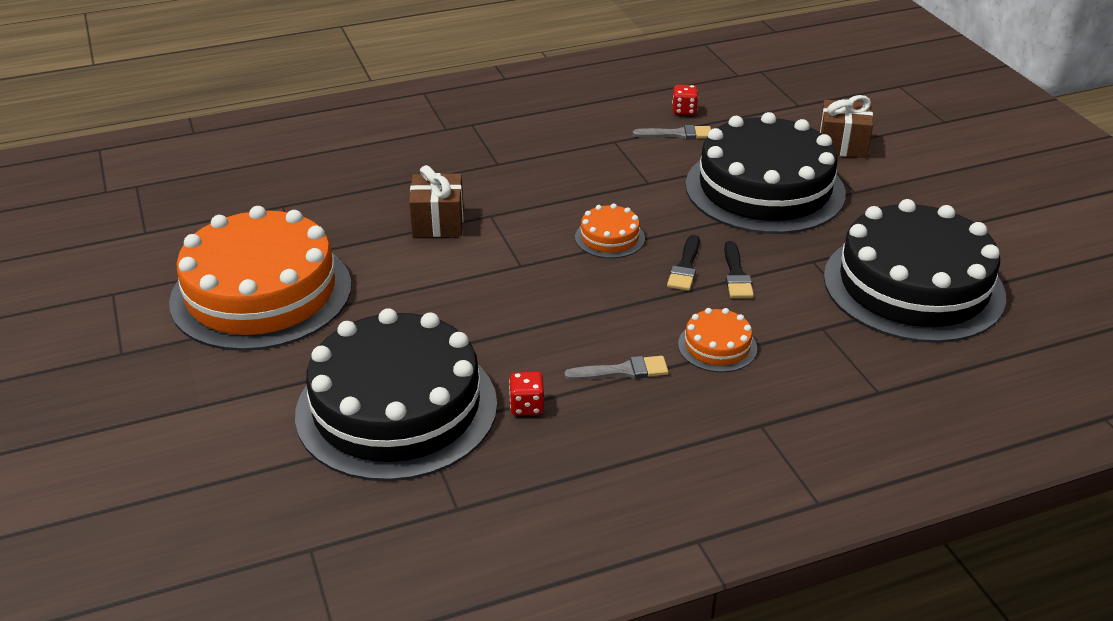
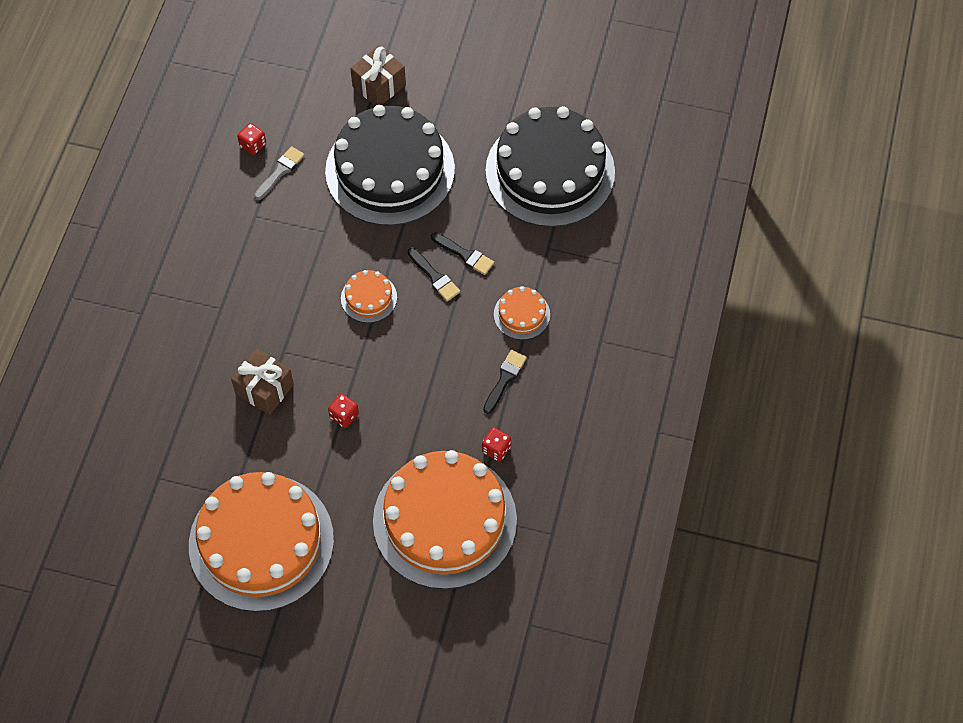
camera: 55 degrees left, 25 degrees up
(396, 408) = (444, 520): black cake -> orange cake
(458, 281) = (344, 415): none -> red dice
(623, 371) = (505, 379): grey brush -> black brush

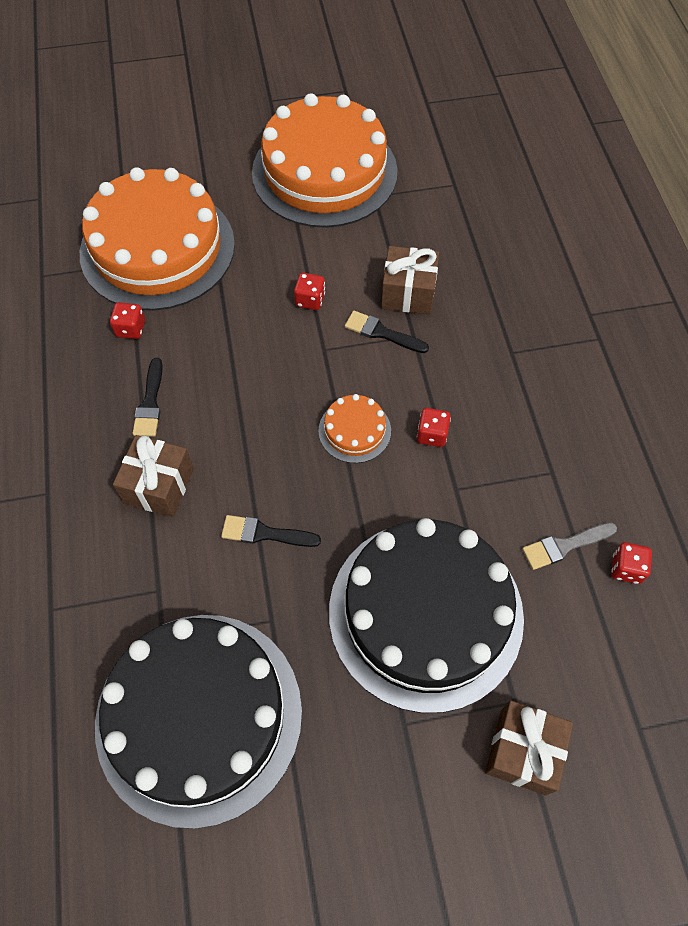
camera: 155 degrees right, 0 degrees up
(280, 171) = (564, 546): grey brush -> grey brush turned 60 degrees clockwise
(317, 273) = (432, 434): none -> red dice
(434, 277) = (289, 488): black brush -> black brush (382, 333)
(521, 314) = (159, 486): orange cake -> brown gift

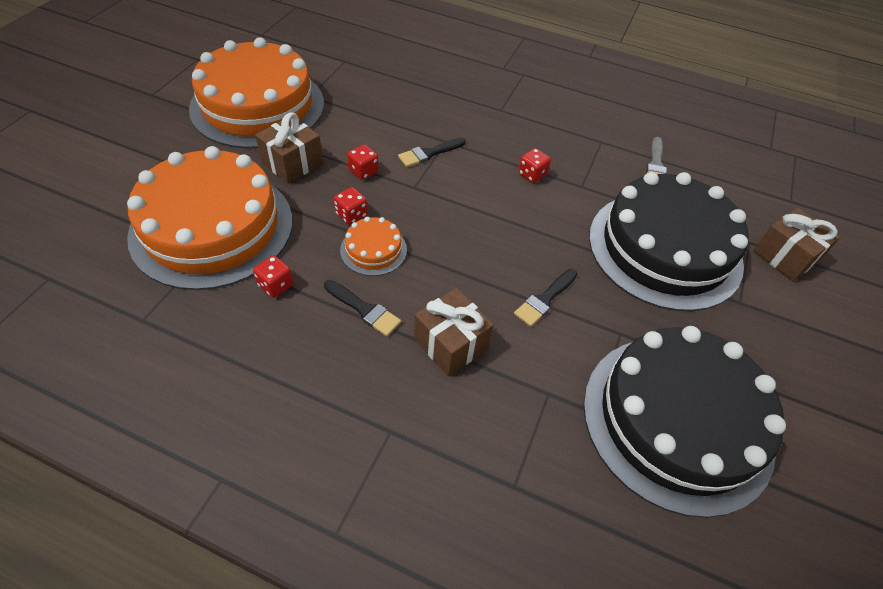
camera: 60 degrees left, 10 degrees down
(354, 430) = (497, 208): orange cake -> orange cake (373, 250)
(408, 293) = (409, 125): brown gift -> brown gift (292, 163)
(626, 568) = (686, 150): red dice -> red dice (351, 215)

